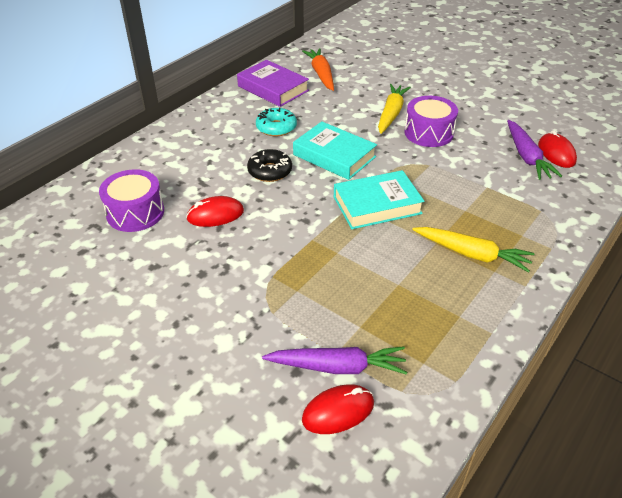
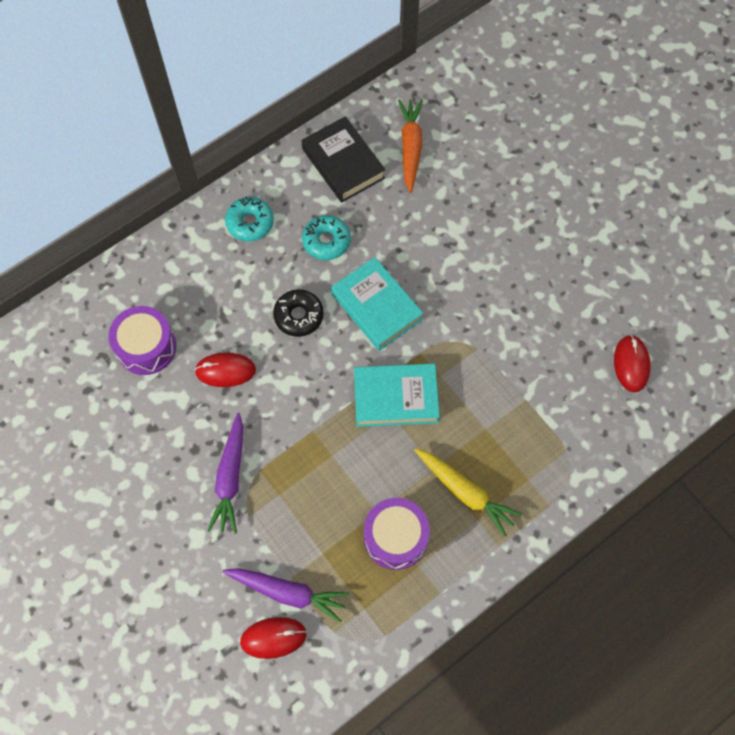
camera: 15 degrees right, 25 degrees up
(208, 127) = (250, 223): none -> turquoise donut
(273, 88) = (343, 163): purple book -> black book
(391, 114) = (468, 247): yellow carrot -> none
(429, 133) = (499, 293): purple drum -> purple drum (395, 537)
(526, 156) = (594, 362): purple carrot -> purple carrot (230, 477)

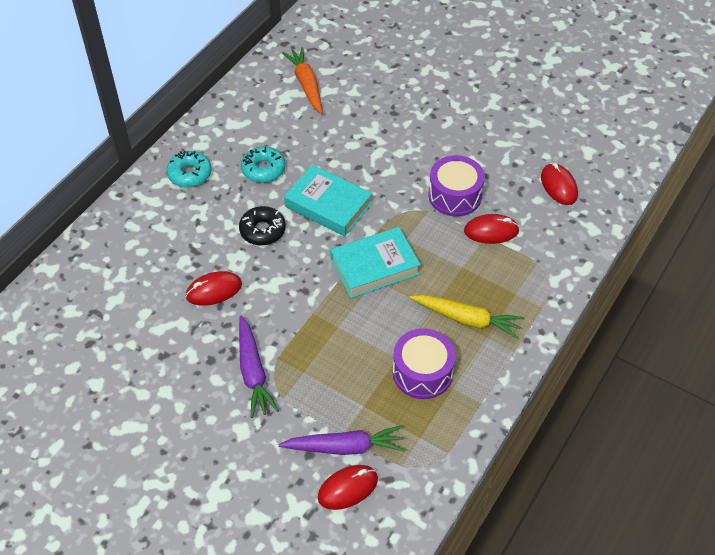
camera: 20 degrees left, 15 degrees down
(146, 347) = (132, 293): purple drum -> purple drum (455, 196)
(343, 163) = (254, 110): black book -> none
(534, 396) = (491, 231): none -> red mouse

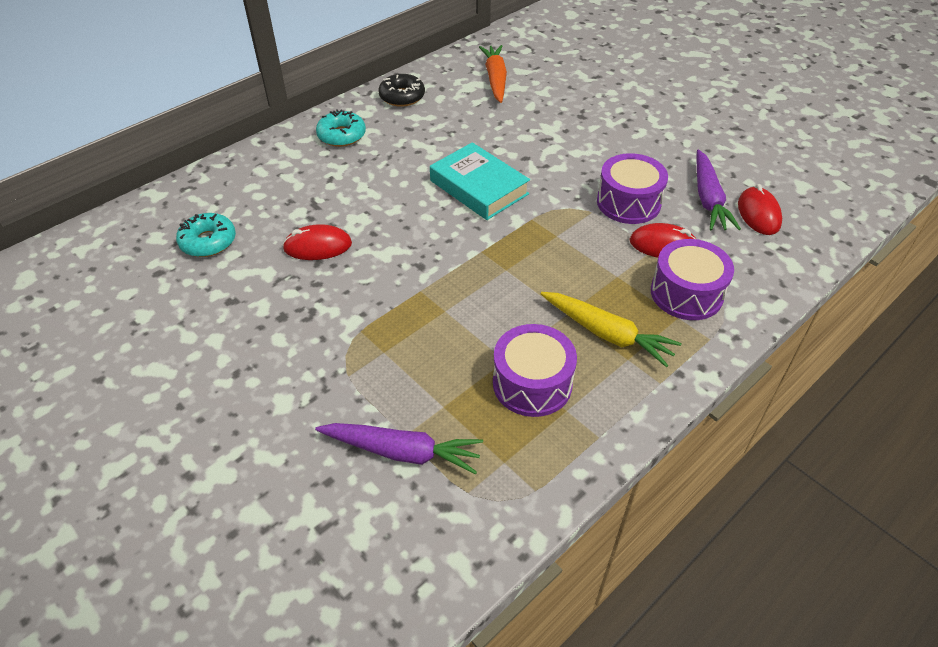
camera: 15 degrees right, 5 degrees down
(253, 372) = (325, 340): purple carrot -> purple carrot (708, 199)
(262, 230) = (396, 199): black donut -> black donut (402, 97)
(263, 169) = (420, 144): turquoise donut -> turquoise donut (208, 242)
(348, 488) = (386, 505): red mouse -> none
(374, 267) = (511, 256): turquoise book -> none
(518, 271) = (686, 293): none -> purple drum

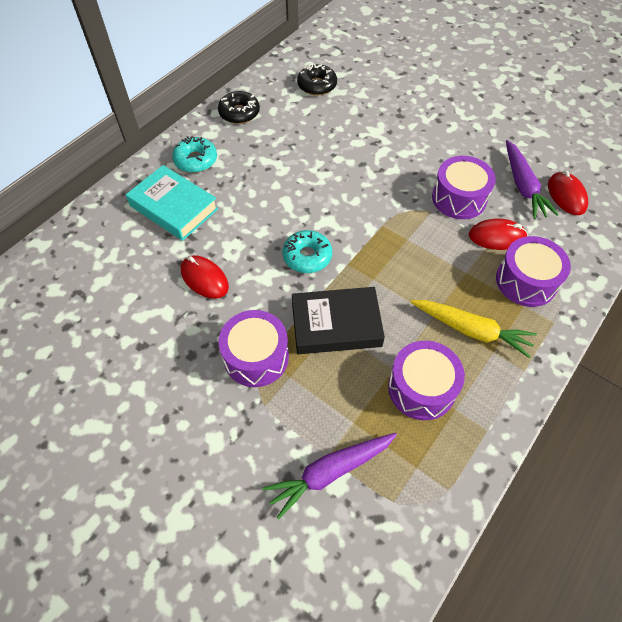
camera: 10 degrees left, 10 degrees up
(208, 242) = (104, 287): turquoise donut -> turquoise donut (307, 256)
(318, 246) = (204, 279): red mouse -> red mouse turned 60 degrees clockwise
(352, 327) = (256, 357): none -> purple drum
(402, 452) = (330, 472): purple carrot -> purple carrot turned 150 degrees clockwise
(451, 308) = (336, 324): none -> black book
(479, 187) = (330, 199): turquoise book -> turquoise book (174, 207)
(495, 79) = (317, 85): orange carrot -> black donut

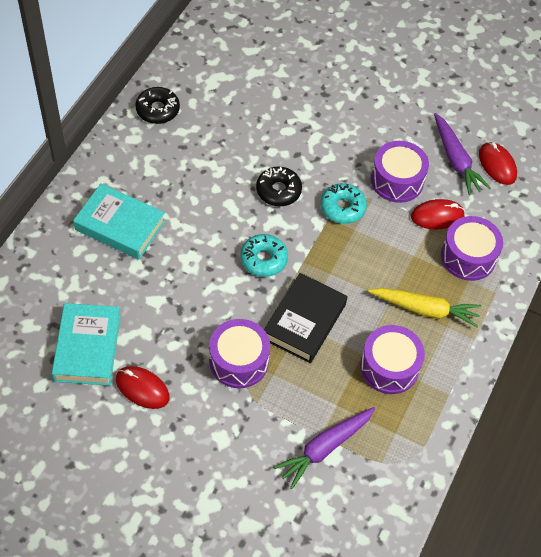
camera: 15 degrees left, 0 degrees up
(104, 320) = (87, 348): none -> turquoise book
(196, 160) = (127, 171): turquoise donut -> turquoise donut (342, 208)
(204, 279) = (171, 295): red mouse -> red mouse (142, 388)
(317, 85) = (232, 67): black donut -> black donut (278, 191)
(336, 324) = (304, 321): black book -> black book turned 45 degrees counterclockwise

